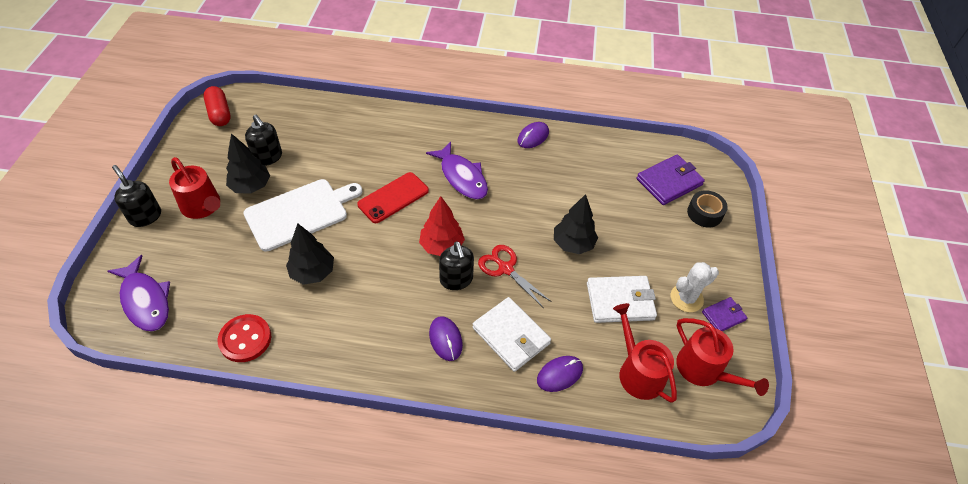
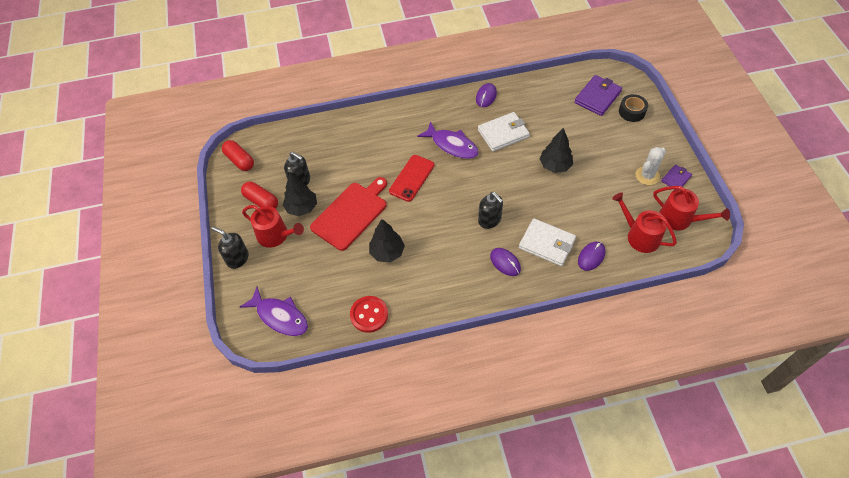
camera: 15 degrees left, 5 degrees up
(213, 164) = (261, 201): none -> red capsule
(300, 213) = (351, 214): white cutting board -> red cutting board
(441, 246) = (466, 200): red tree -> none
(505, 269) = (519, 200): red scissors -> none
(620, 301) = (605, 194): white wallet -> white wallet (503, 133)

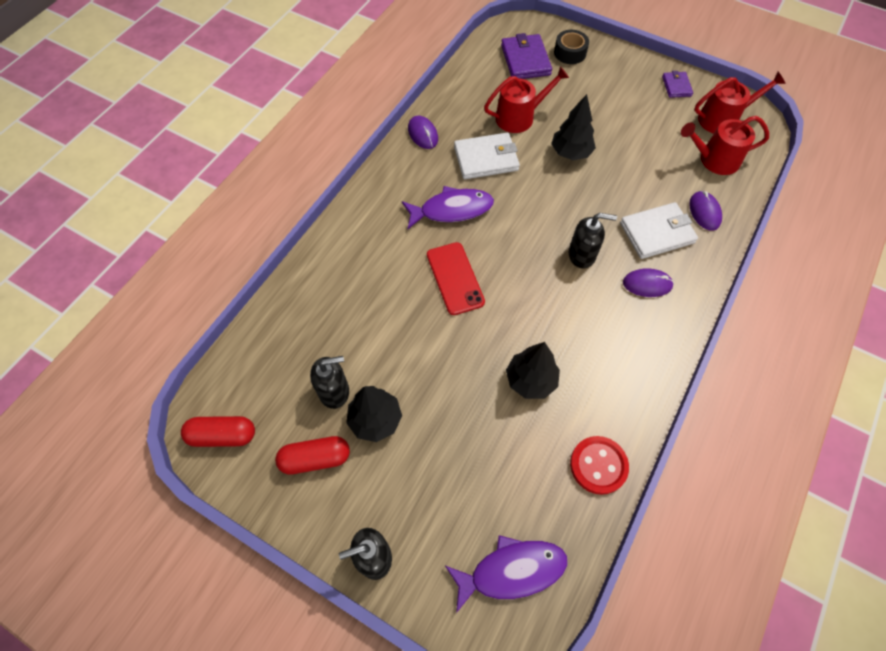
camera: 50 degrees left, 5 degrees up
(276, 235) = (385, 482): red watering can -> red watering can (519, 117)
(351, 214) = (440, 375): red cutting board -> none
(503, 133) = (486, 159): white wallet -> white wallet turned 60 degrees clockwise
(647, 175) = (653, 101): white cactus -> none

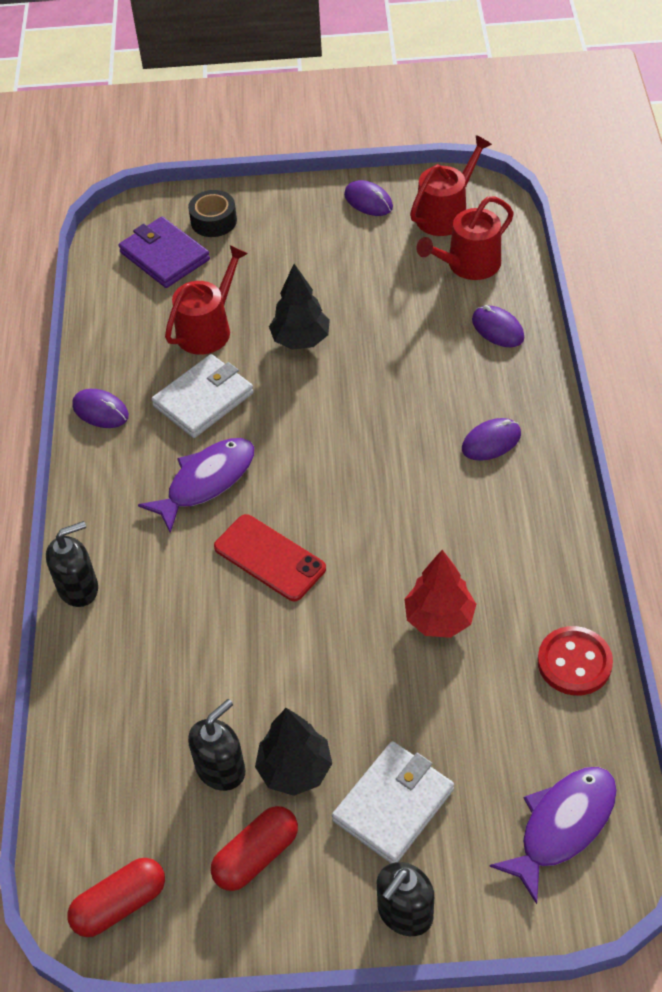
camera: 30 degrees left, 10 degrees down
(531, 380) = (439, 618): black tree -> red tree
(582, 255) = (397, 449): black soap dispenser -> black soap dispenser (78, 588)
(657, 233) = (462, 380): white wallet -> white wallet (393, 805)
(676, 86) = (368, 201): purple wallet -> purple mouse

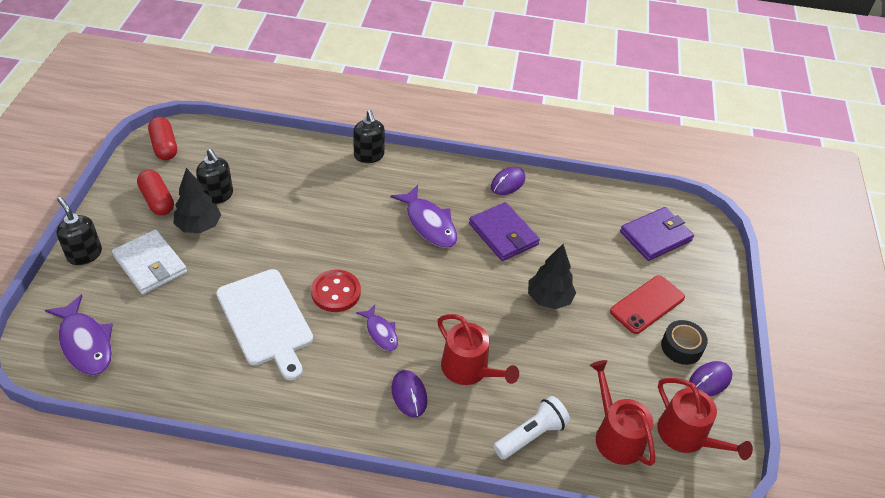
camera: 95 degrees right, 5 degrees down
(203, 399) = (503, 234): white wallet -> purple wallet
(208, 329) = (572, 248): red watering can -> red watering can (469, 369)
(213, 221) = (693, 271): black tape -> black tape (681, 347)
(269, 558) = (354, 243): red phone -> red phone (647, 304)
(412, 490) = (380, 332): none -> purple fish
(439, 618) = (266, 320): red tree -> white cutting board
(497, 329) = (531, 435): purple mouse -> white flashlight
(574, 662) = (193, 387): red button -> red button (336, 292)

